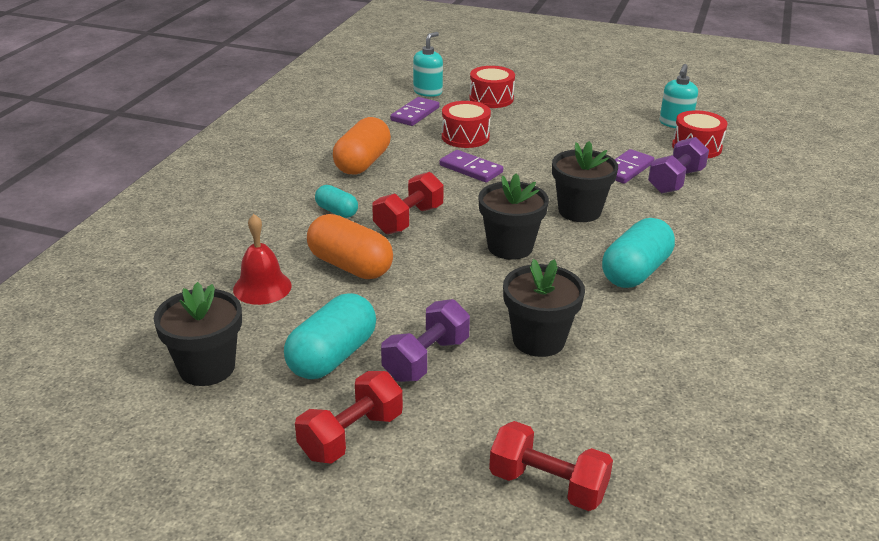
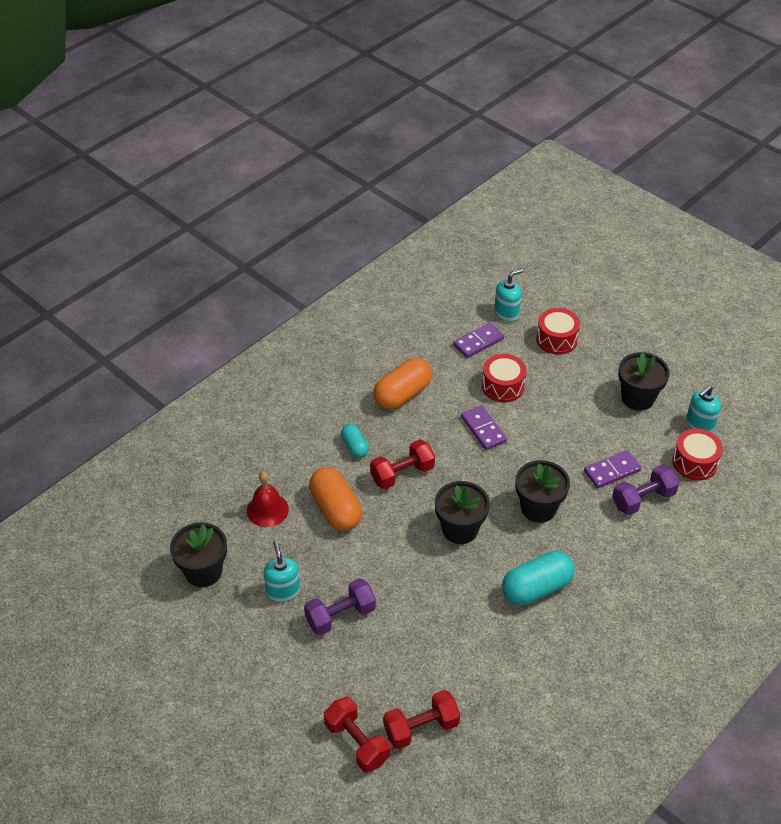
camera: 25 degrees right, 15 degrees up
(332, 356) = (283, 591): turquoise capsule -> turquoise soap dispenser
(351, 436) = (263, 660): red dumbbell -> red dumbbell (421, 728)
(538, 340) = (424, 627): black flower pot -> black flower pot (637, 398)

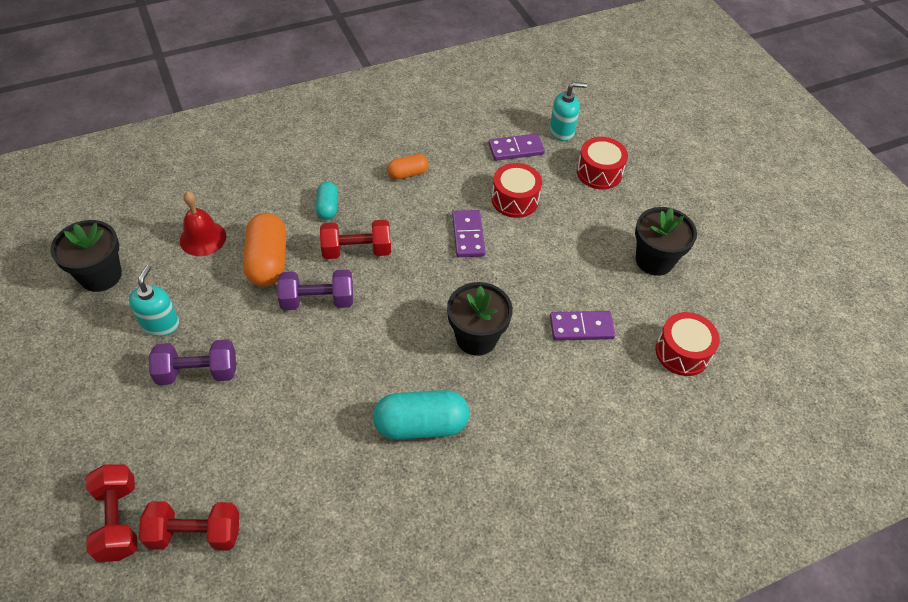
camera: 20 degrees right, 5 degrees up
(402, 394) = (408, 174): orange capsule -> orange capsule, size x0.56
(460, 529) = (379, 329): black flower pot -> none
(643, 499) = (599, 371): purple dumbbell -> purple dumbbell (317, 301)
(699, 425) = (710, 313): turquoise soap dispenser -> none

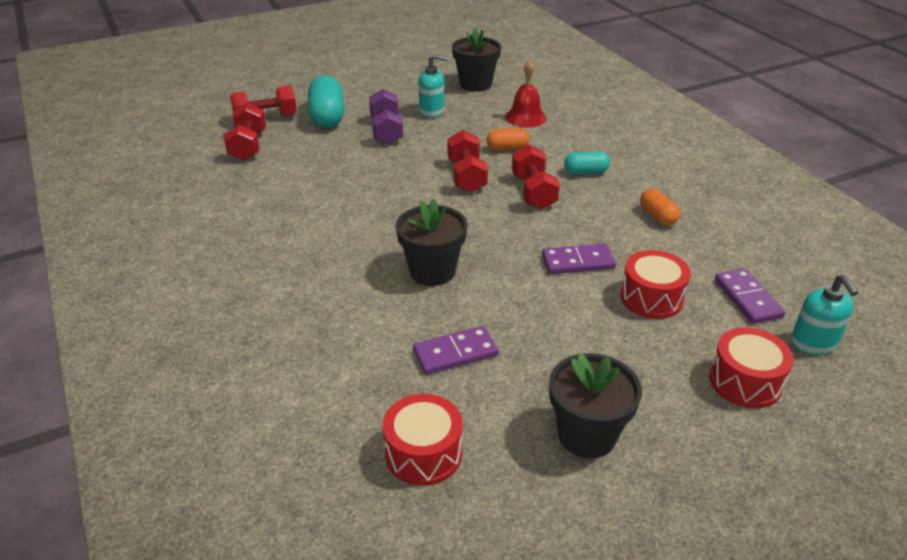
camera: 90 degrees right, 15 degrees down
(268, 261) = (507, 148): orange capsule -> orange capsule, size x0.56
(317, 301) = (466, 176): purple dumbbell -> red dumbbell
(421, 425) = (328, 240): turquoise capsule -> turquoise capsule (327, 117)
(581, 327) = (455, 353): purple domino -> purple domino turned 75 degrees clockwise

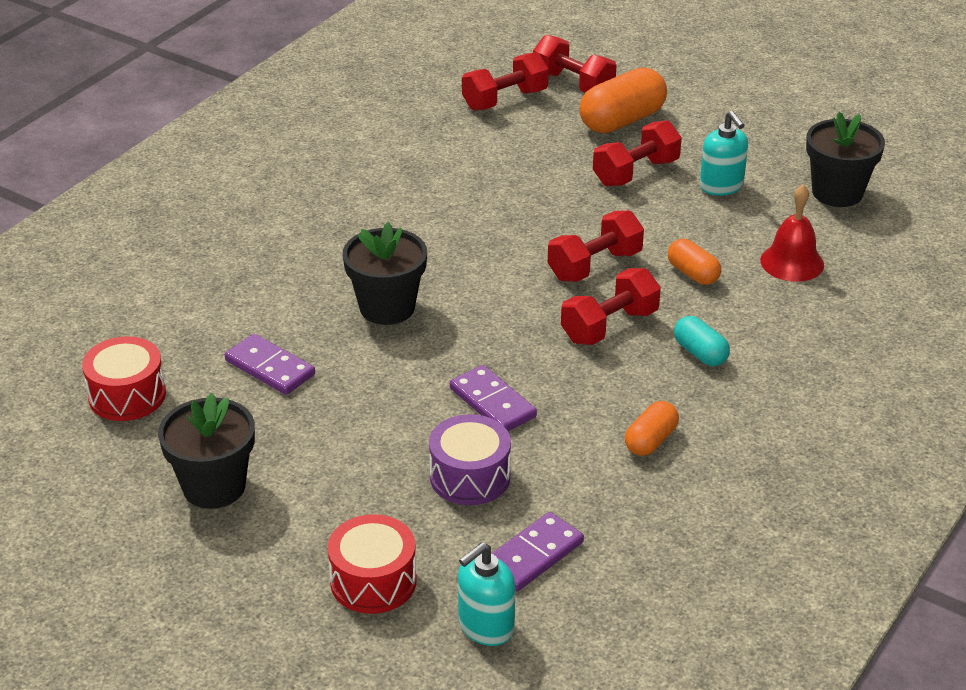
camera: 60 degrees right, 0 degrees up
(327, 117) = (622, 121): turquoise capsule -> orange capsule
(386, 131) = (636, 173): purple dumbbell -> red dumbbell
(651, 298) = (470, 477): red drum -> purple drum

